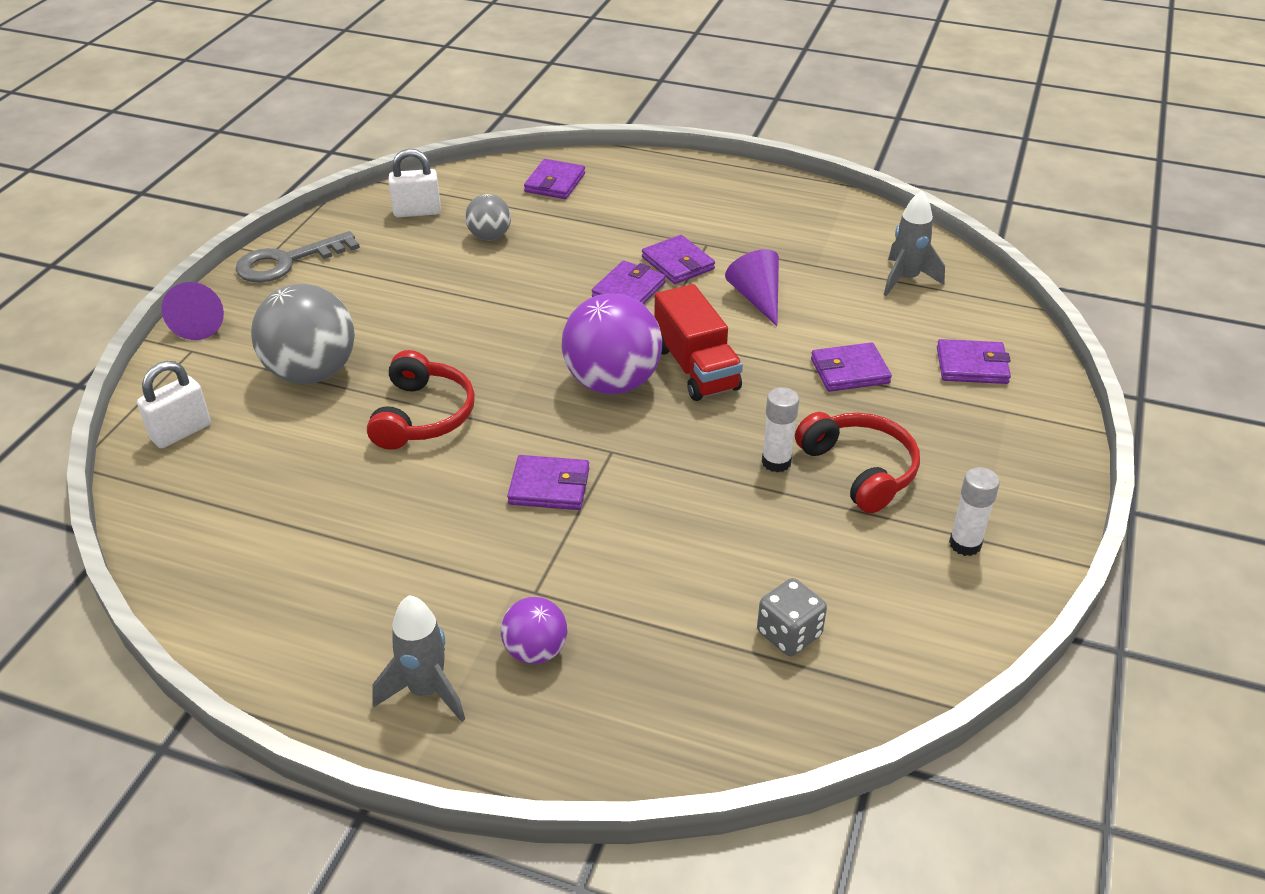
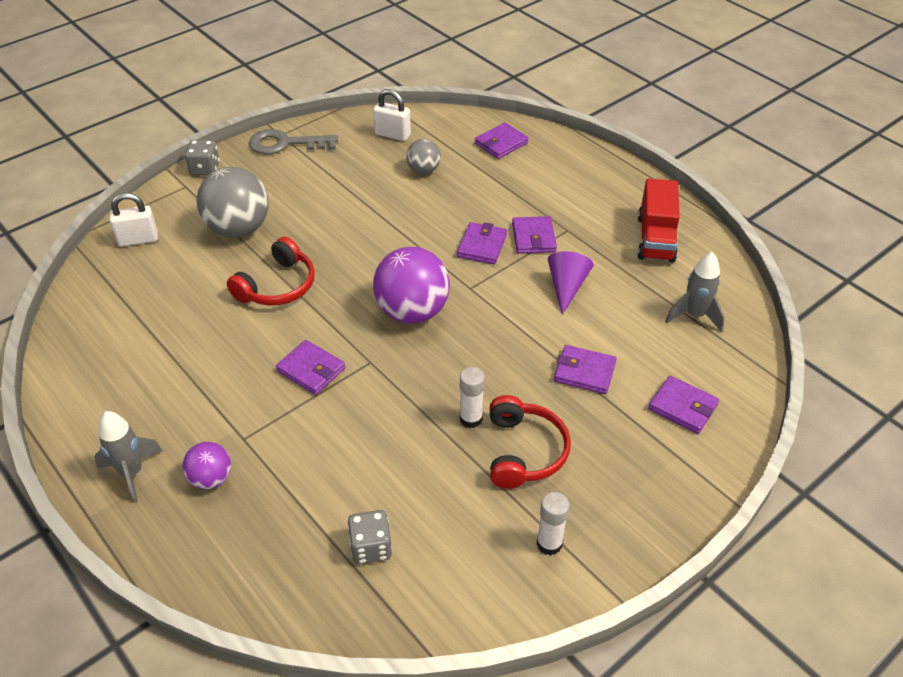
camera: 30 degrees right, 5 degrees up
(201, 322) = (205, 169): purple cone -> grey dice
(628, 290) = (482, 246): purple wallet -> purple wallet turned 45 degrees counterclockwise
(696, 368) = (477, 324): red truck -> red truck (655, 238)

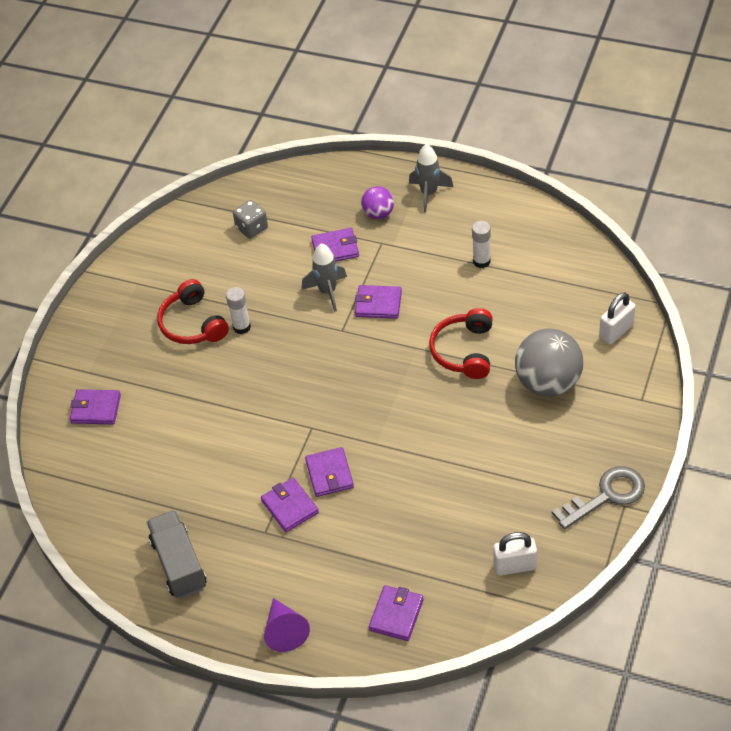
camera: 155 degrees right, 5 degrees up
(205, 169) = (646, 426): grey dice -> none
(412, 312) = (341, 383): purple ball -> none
(423, 170) = (446, 534): grey ball -> none
(549, 544) = (147, 280): white glue stick -> white glue stick (481, 261)
(566, 287) = (232, 469): purple cone -> purple cone (285, 631)
(584, 372) = (180, 400): purple wallet -> purple wallet (335, 248)
(655, 238) = (179, 564): red truck -> grey truck
(694, 315) = (114, 495): grey rocket -> grey rocket (327, 292)

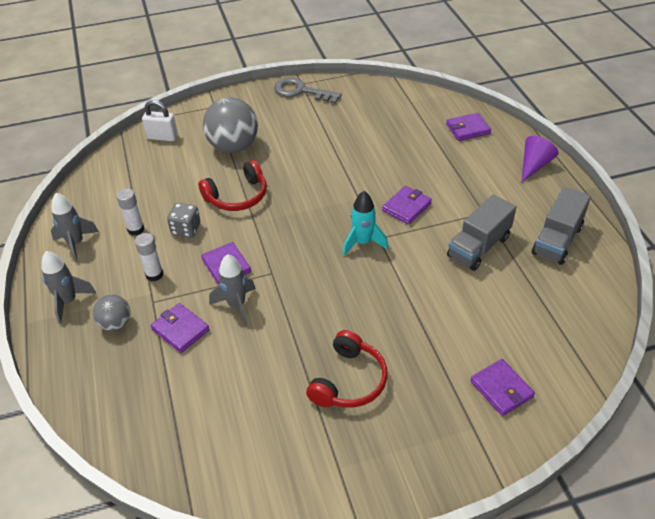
camera: 130 degrees left, 5 degrees down
(230, 495) = (478, 247): none -> grey truck
(242, 327) = (322, 341): white glue stick -> white glue stick (154, 274)
(252, 228) = (195, 413): grey dice -> grey dice (186, 229)
(290, 507) = (452, 212): purple wallet -> none
(316, 412) = (363, 243): none -> turquoise rocket
(378, 214) = (116, 323): purple ball -> grey ball
(498, 217) = (76, 244): none -> grey rocket
(515, 566) = (385, 102): white padlock -> none

